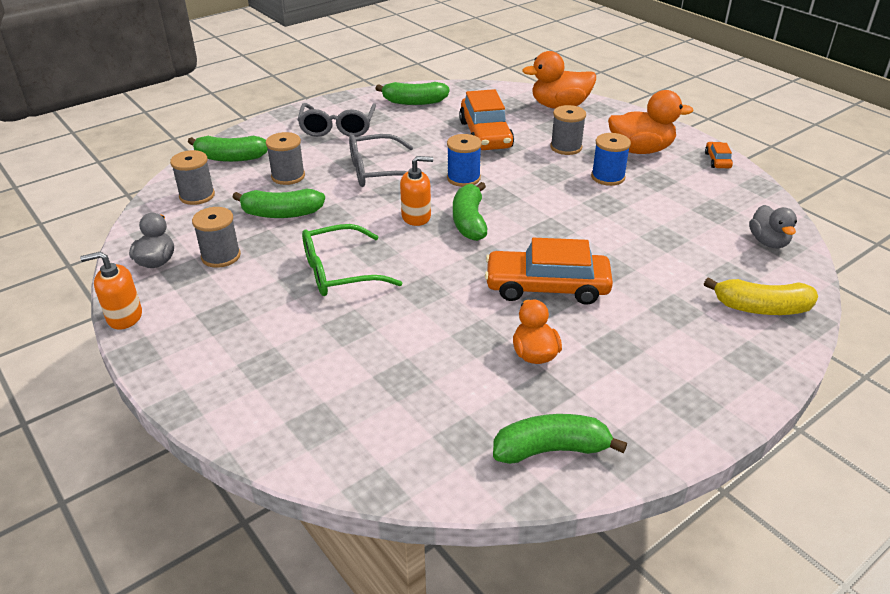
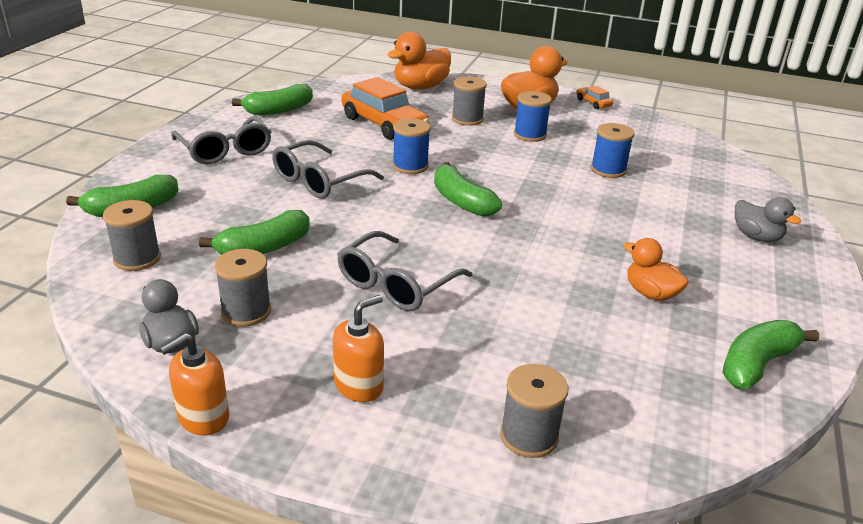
camera: 35 degrees left, 5 degrees down
(288, 176) = (226, 210): grey spool -> grey spool (529, 436)
(339, 272) = (396, 284): green glasses -> grey glasses
(416, 217) = (408, 211): orange soap dispenser -> orange soap dispenser (359, 385)
(547, 287) = (592, 235): orange car -> none
(643, 231) = (608, 170): none -> blue spool
(761, 308) = (752, 201): yellow banana -> none
(768, 242) = (698, 153): grey duck -> grey duck (756, 237)

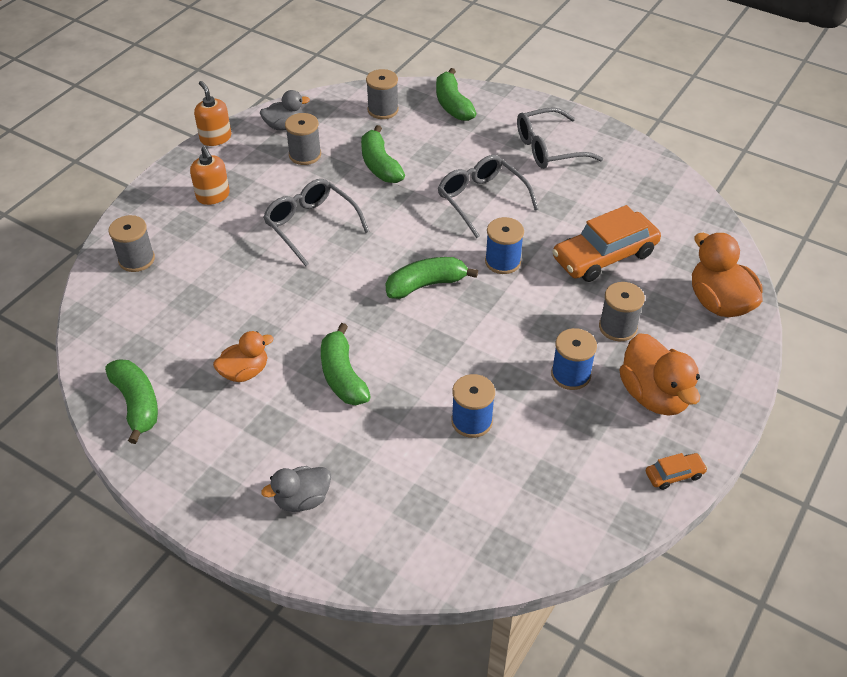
camera: 105 degrees right, 15 degrees up
(278, 110) = (642, 184): green banana -> green banana (342, 376)

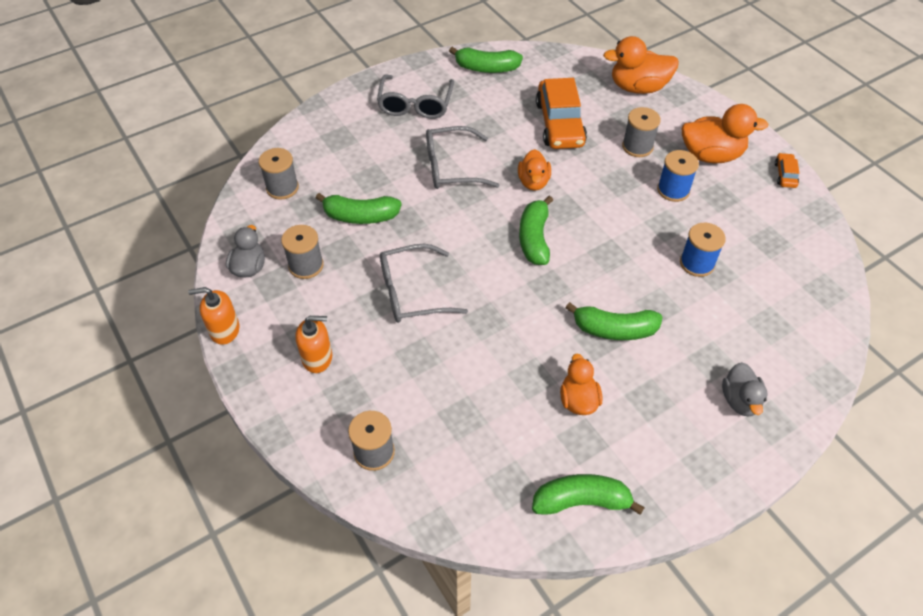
camera: 65 degrees left, 5 degrees up
(452, 104) = (312, 139): green banana -> green banana (486, 68)
(502, 261) = (533, 182): blue spool -> orange duck

